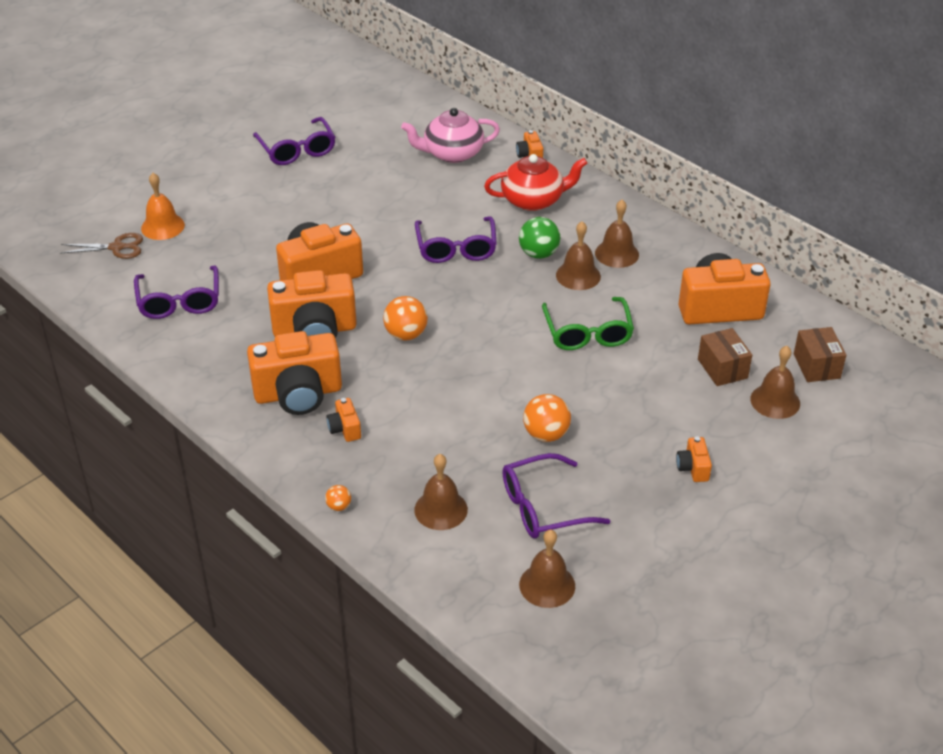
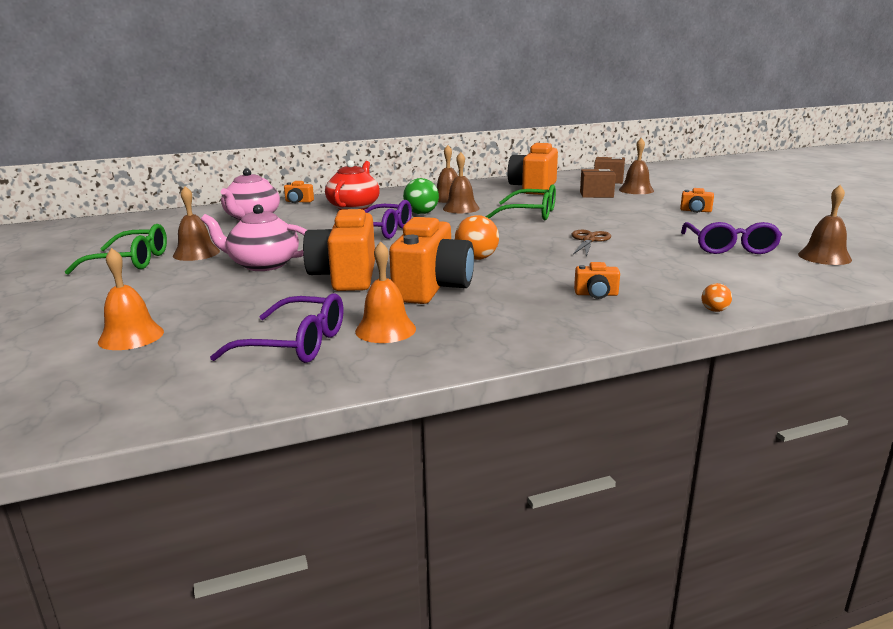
camera: 65 degrees left, 20 degrees down
(117, 247) = (120, 369): brown scissors -> brown scissors (589, 240)
(220, 334) = (385, 330): none -> orange bell
(297, 150) = (131, 261): purple glasses -> green glasses
(298, 393) = (526, 306): orange camera -> none
(325, 219) = (263, 264): none -> pink teapot
(441, 509) = (726, 275): brown bell -> brown bell (196, 253)
(546, 434) = (641, 236): orange ball -> none

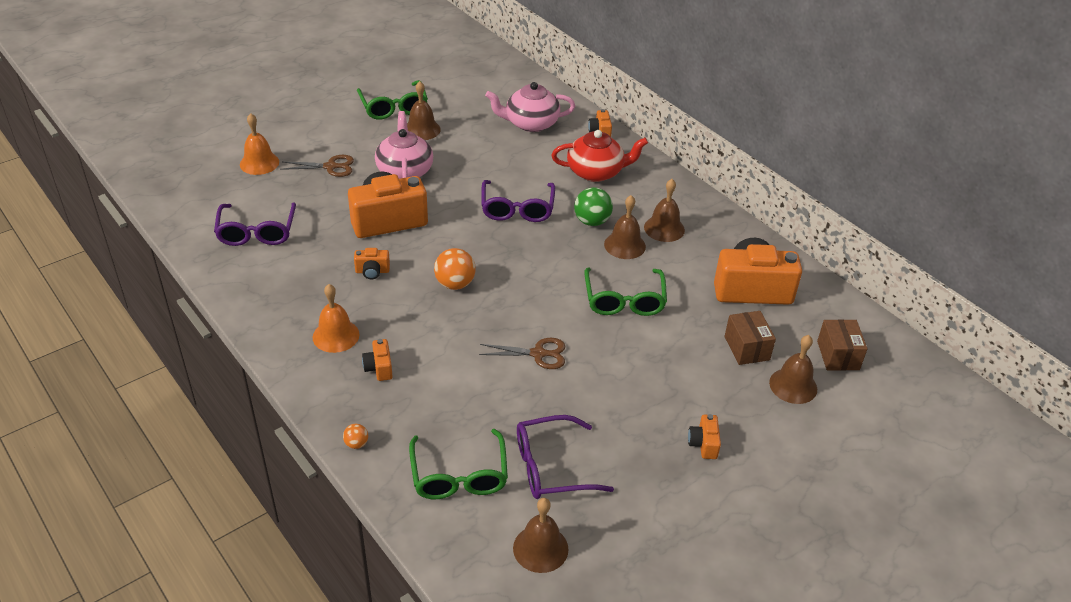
camera: 70 degrees right, 20 degrees up
(204, 296) = (330, 167): none -> brown scissors
(385, 330) = (286, 265): orange bell -> orange bell (336, 335)
(432, 288) = (372, 271): orange camera -> orange camera, size x0.44
(749, 275) = (459, 476): none -> green glasses

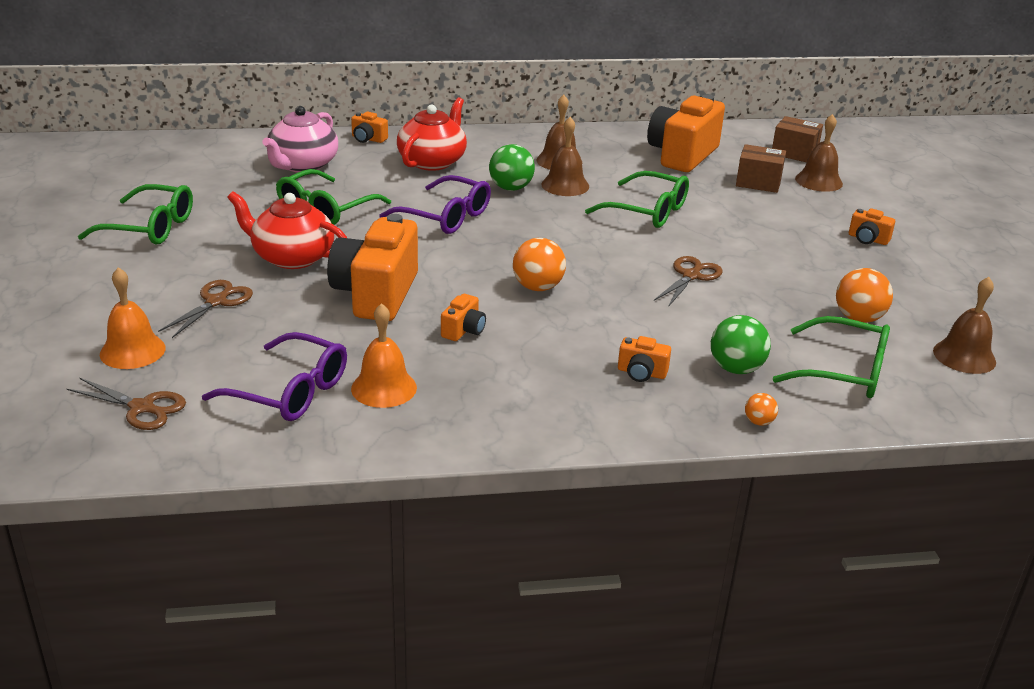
camera: 60 degrees left, 10 degrees down
(209, 190) = (142, 408): none -> brown scissors
(336, 335) = (560, 386): orange bell -> orange bell (384, 388)
(404, 171) = (292, 257): pink teapot -> red teapot
(419, 414) = (736, 369): none -> green ball
(422, 129) = (223, 224): brown bell -> none
(478, 157) = (325, 209): none -> green glasses
(551, 467) = (858, 318): purple glasses -> orange ball

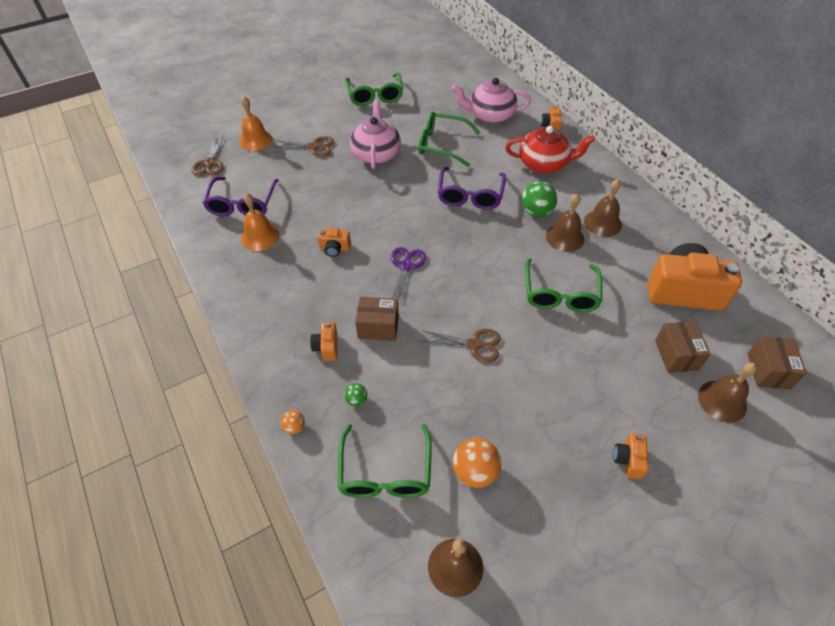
camera: 70 degrees right, 20 degrees up
(292, 257) = (376, 154): red teapot -> pink teapot
(376, 294) = (355, 200): orange camera -> none
(537, 287) = (406, 266): orange ball -> purple scissors
(629, 329) = (378, 327): none -> brown box
(736, 369) = (356, 400): green ball -> green ball, size x0.52

